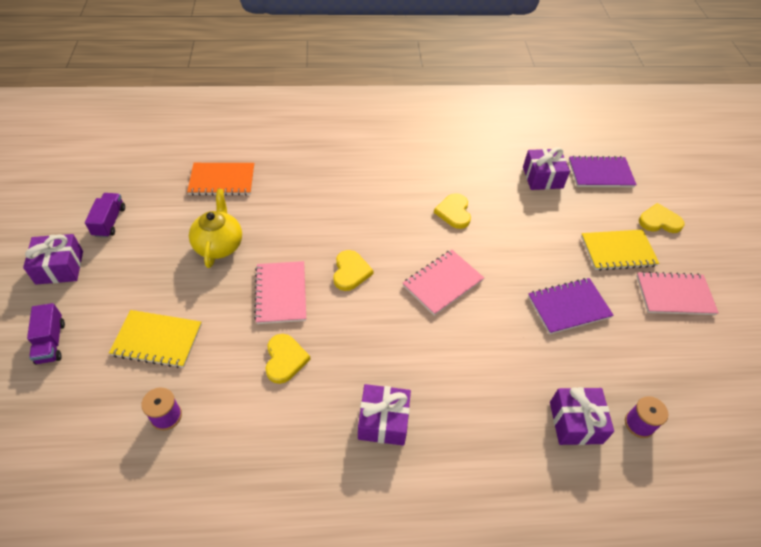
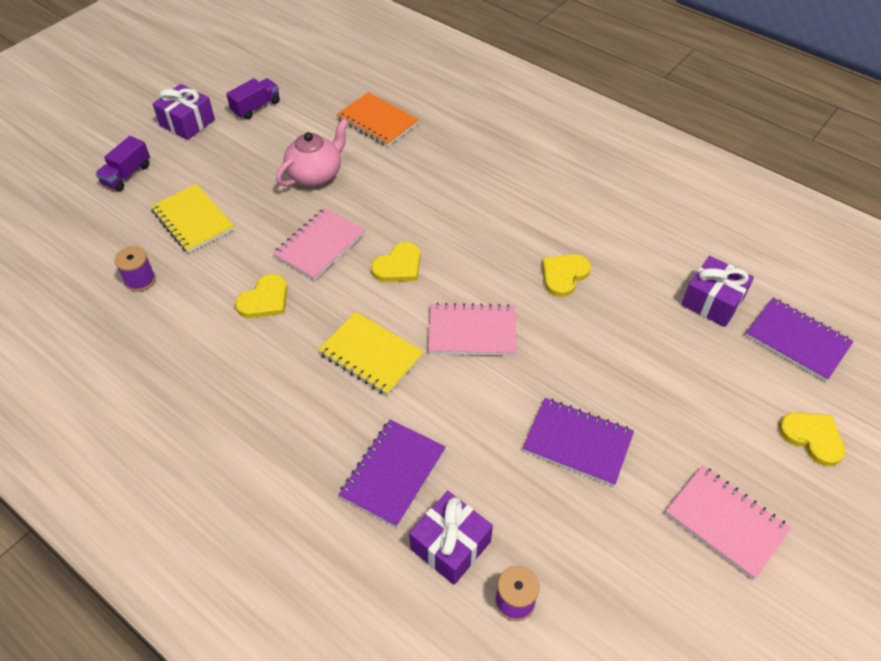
camera: 45 degrees right, 0 degrees up
(219, 245) = (316, 174): yellow teapot -> pink teapot
(383, 421) = (283, 405): purple gift -> none
(498, 408) = (393, 473): none -> purple notebook
(618, 251) = (710, 431): yellow notebook -> yellow notebook (371, 355)

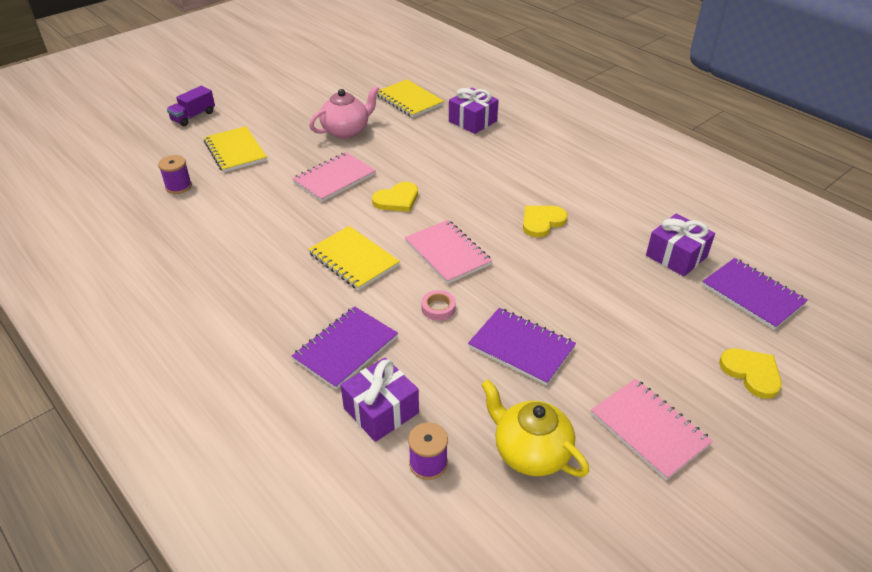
camera: 10 degrees right, 10 degrees down
(187, 122) = (253, 87): purple gift -> purple gift (472, 121)
(256, 107) = (312, 82): purple truck -> none
(264, 300) = (275, 211): yellow heart -> none
(377, 121) = (409, 100): orange notebook -> yellow notebook
(472, 331) = (447, 253): pink notebook -> pink notebook turned 45 degrees clockwise
(479, 405) = (438, 308): none -> pink tape
(614, 569) = (530, 452): none -> yellow teapot

